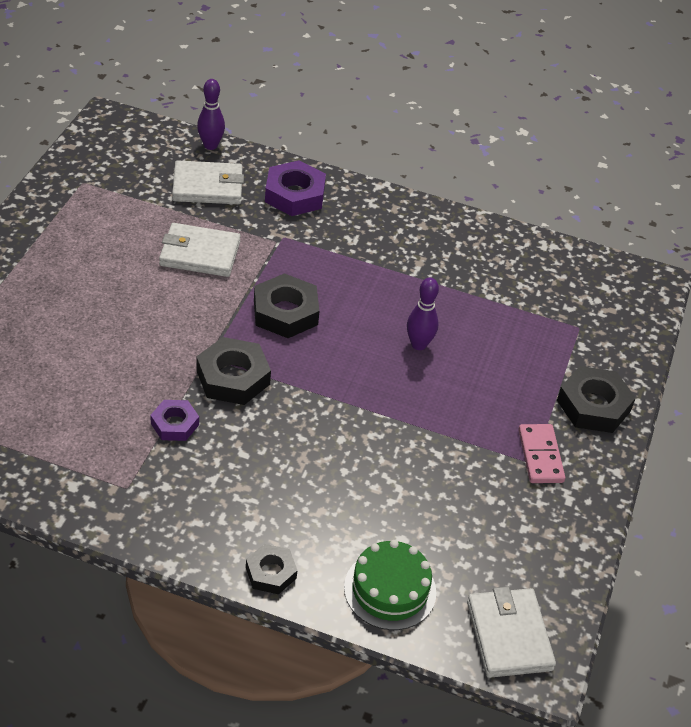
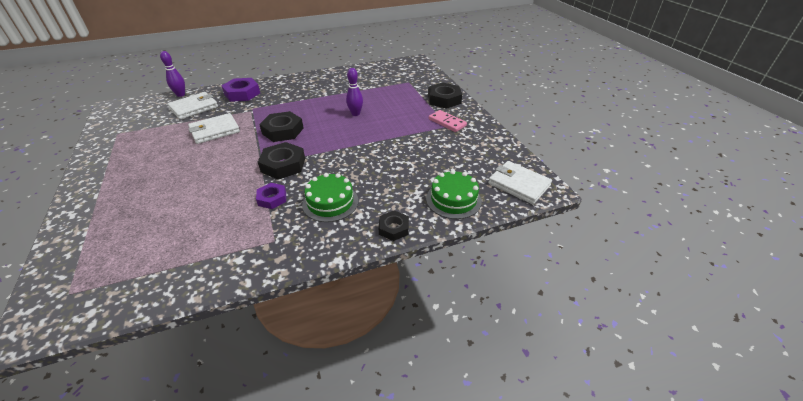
camera: 35 degrees left, 5 degrees down
(235, 479) = (330, 202): none -> green cake

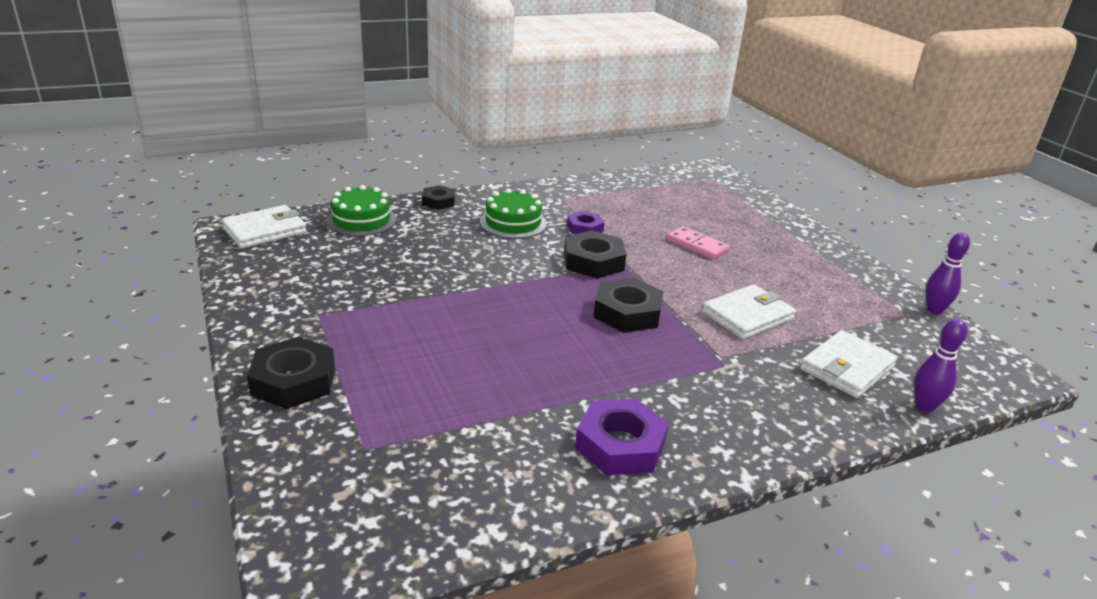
camera: 175 degrees right, 10 degrees down
(242, 93) = (785, 408): purple nut -> purple nut (620, 445)
(355, 114) = (501, 345): purple bowling pin -> purple bowling pin (934, 310)
(447, 122) = (317, 322): pink domino -> pink domino (697, 245)
(519, 184) = (265, 230): white wallet -> white wallet turned 75 degrees counterclockwise

